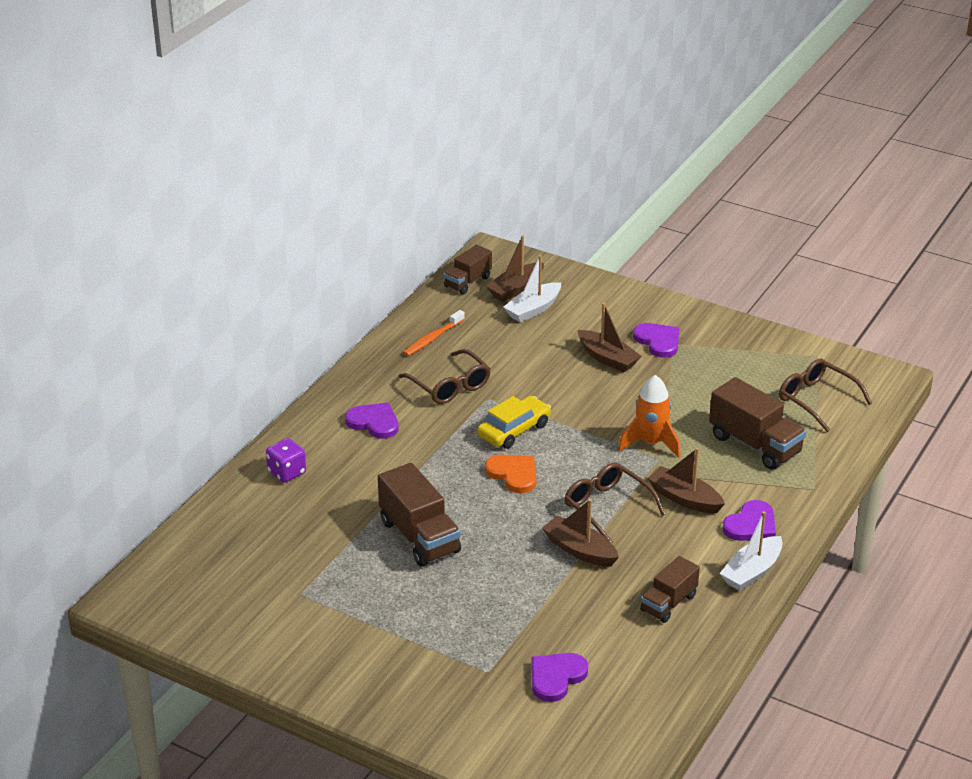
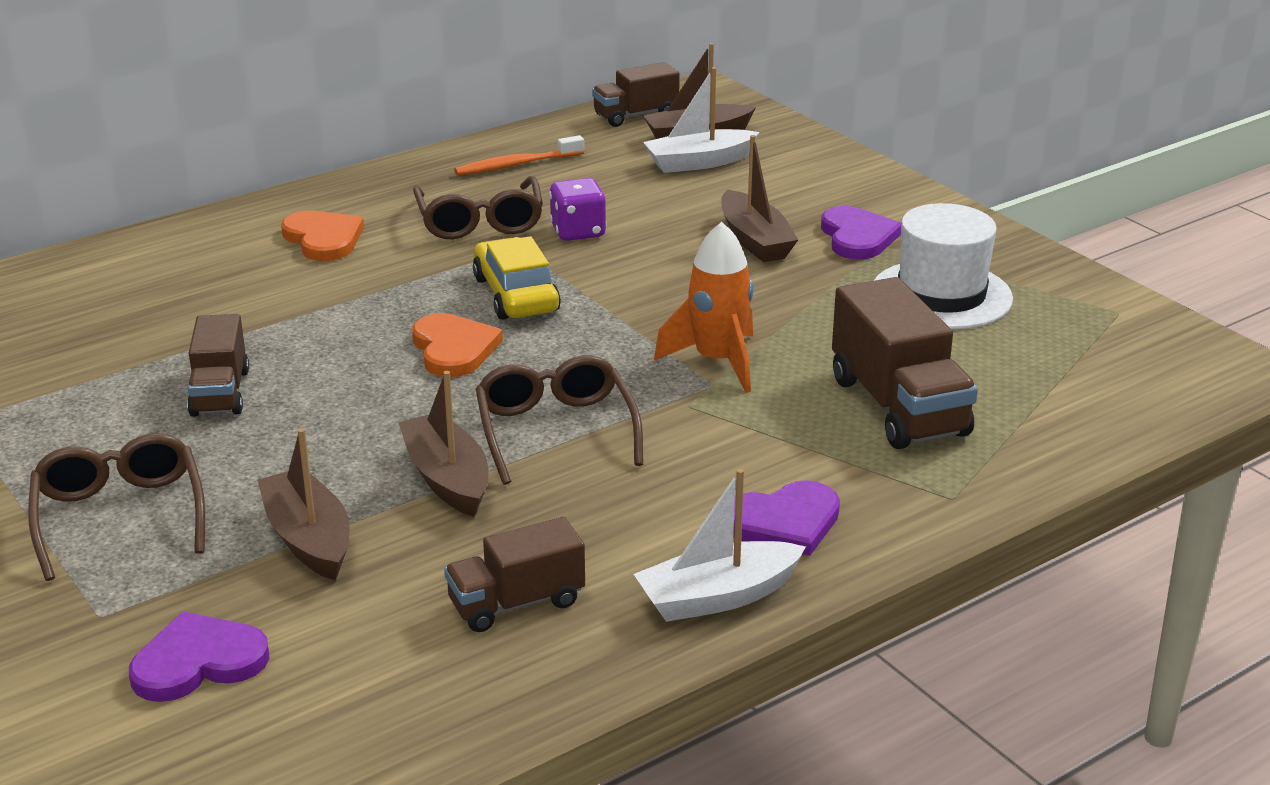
camera: 25 degrees right, 5 degrees down
(287, 472) = (134, 268): purple dice -> purple dice (578, 232)
(374, 422) = (323, 239): purple heart -> orange heart
(419, 537) = (220, 393): brown truck -> brown truck, size x0.62
(514, 430) = (516, 294): yellow car -> yellow car turned 90 degrees counterclockwise
(684, 498) = (700, 452): brown boat -> brown boat (309, 539)
(727, 369) = (941, 295): none -> white hat
(816, 400) = (1067, 370): brown glasses -> brown glasses (120, 516)

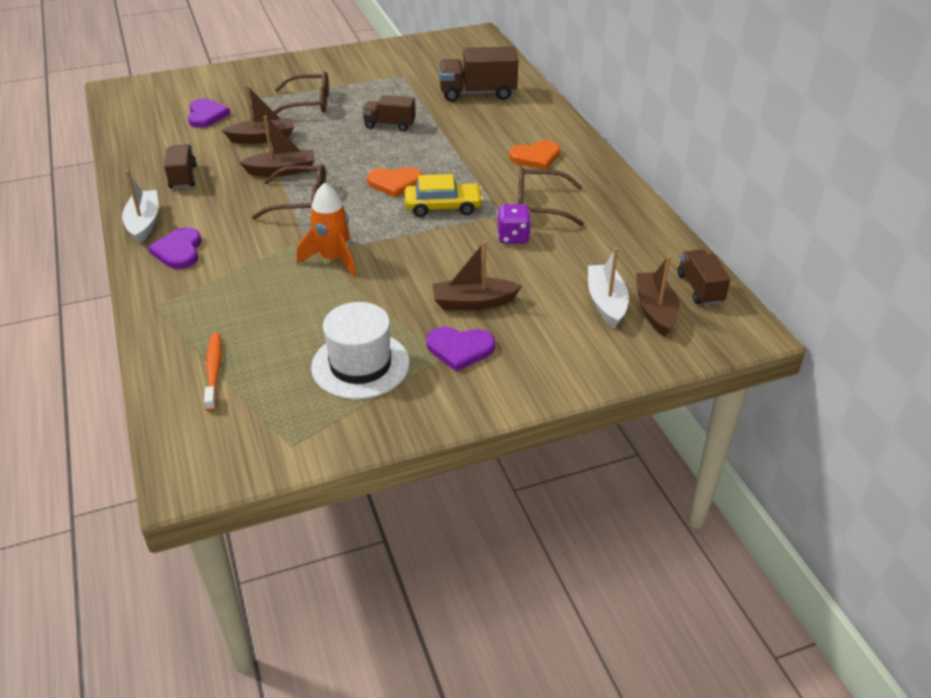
camera: 105 degrees right, 10 degrees up
(516, 165) = (620, 227): orange toothbrush -> orange toothbrush (214, 371)
(898, 406) = (247, 311): brown truck -> brown truck (477, 93)

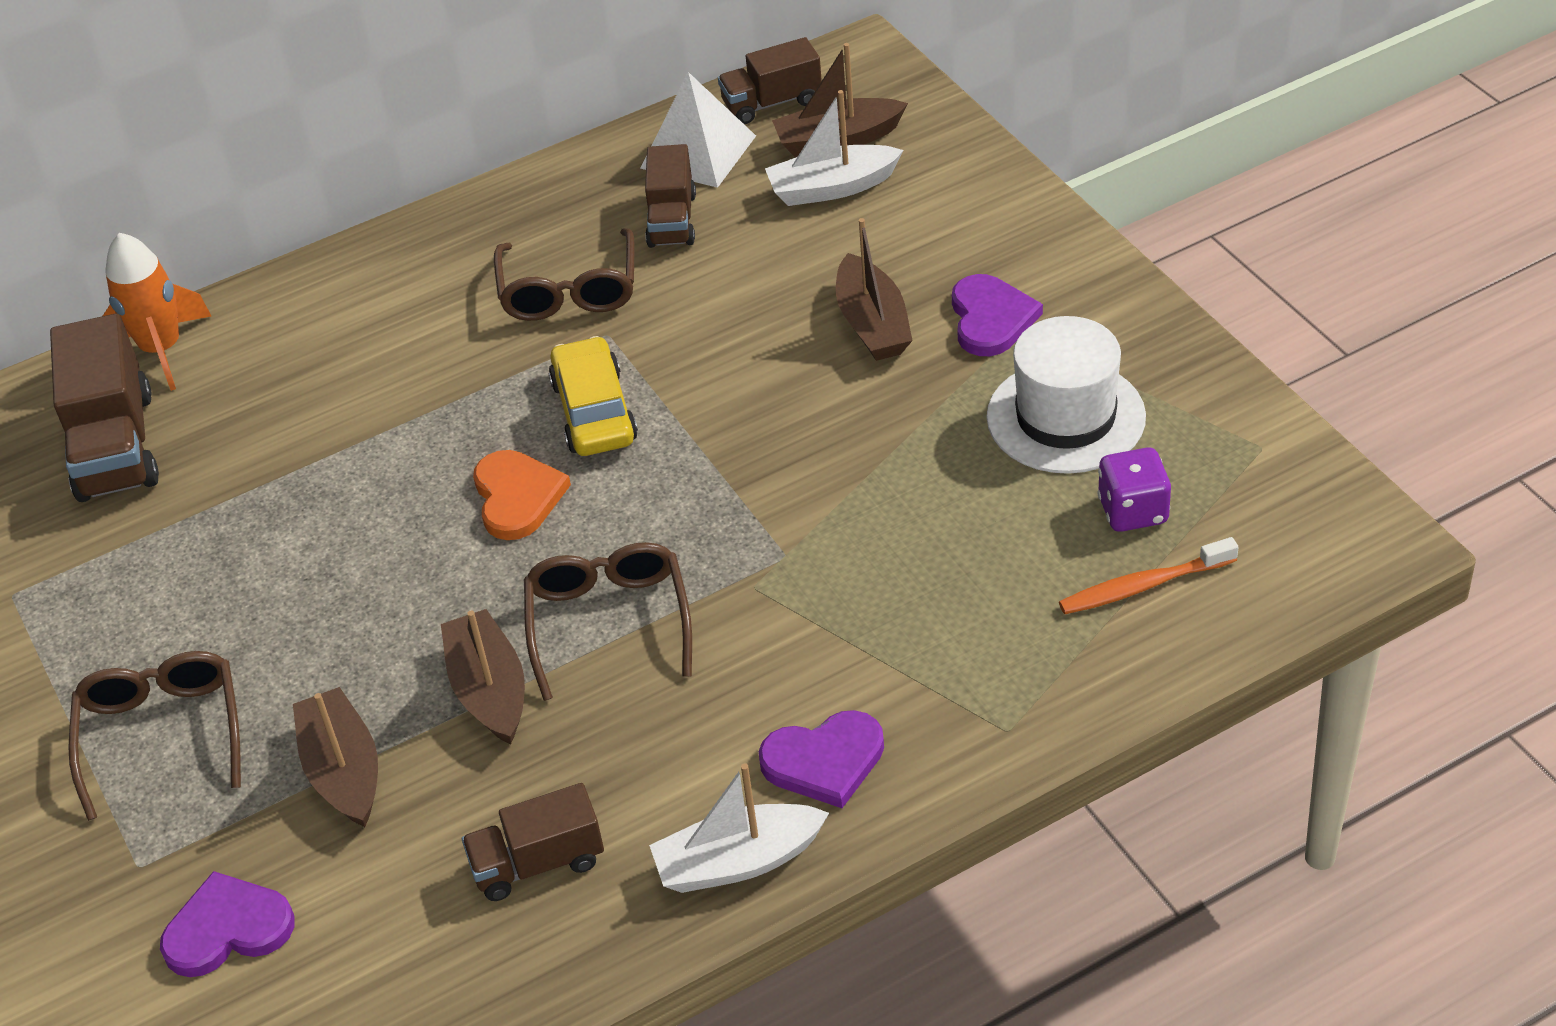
camera: 95 degrees left, 5 degrees up
(333, 259) = (796, 521): orange rocket -> orange rocket (162, 350)
(389, 125) = (270, 559): brown truck -> brown truck (672, 220)
(513, 237) = (676, 308): purple dice -> purple dice (1133, 511)
(536, 157) = (395, 319): orange heart -> none
(653, 256) = (698, 152): none -> white pyramid

